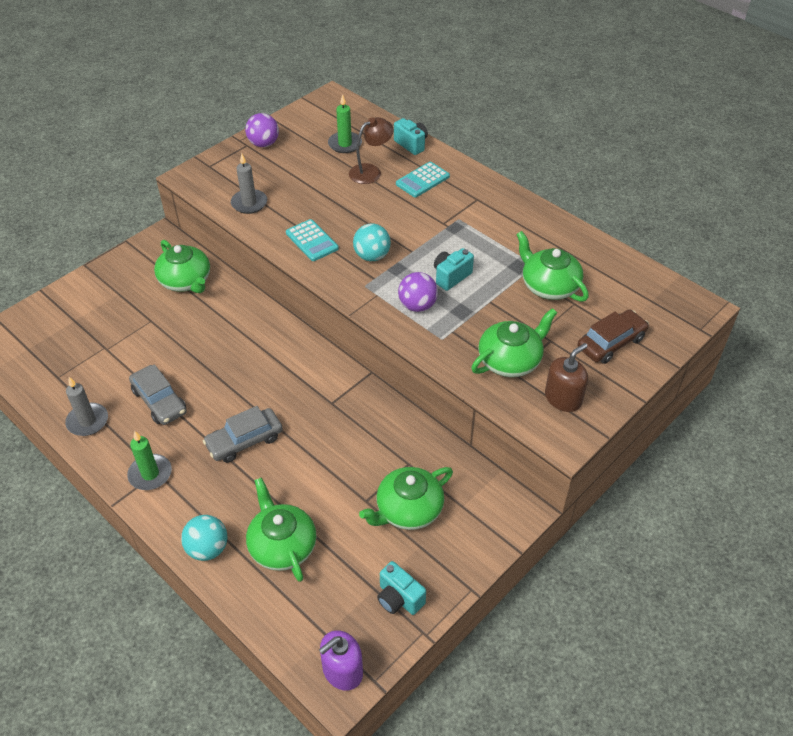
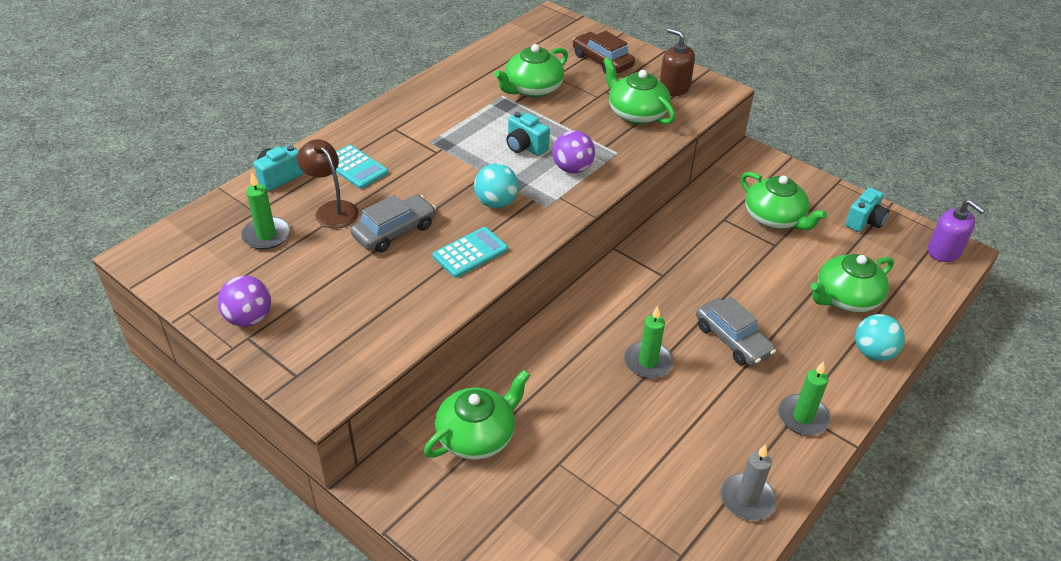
camera: 95 degrees left, 5 degrees down
(159, 401) = (696, 427): grey car -> grey car (395, 231)
(231, 380) = (648, 362): none -> green candle
(249, 203) = (392, 319): grey candle -> none

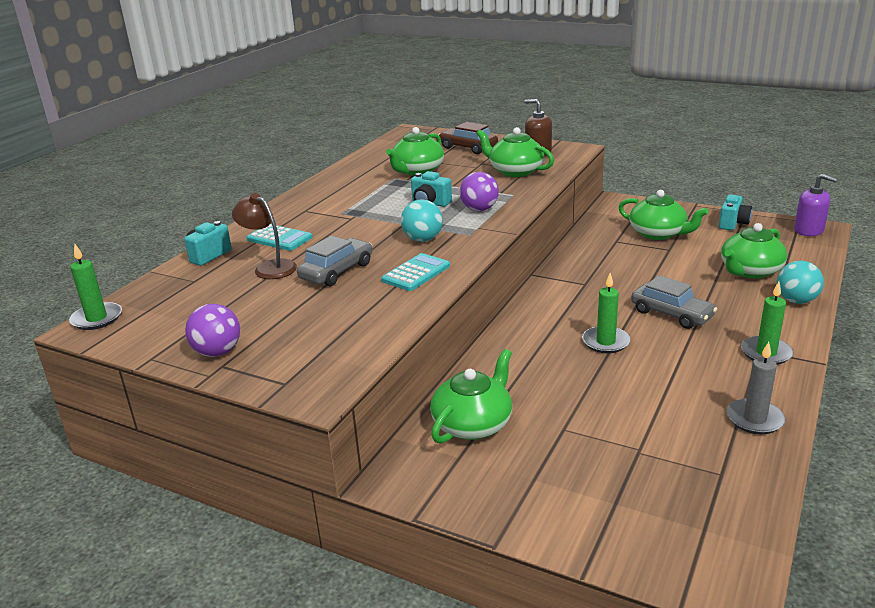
camera: 10 degrees left, 15 degrees down
(266, 235) = (211, 294): green candle -> green candle (97, 318)

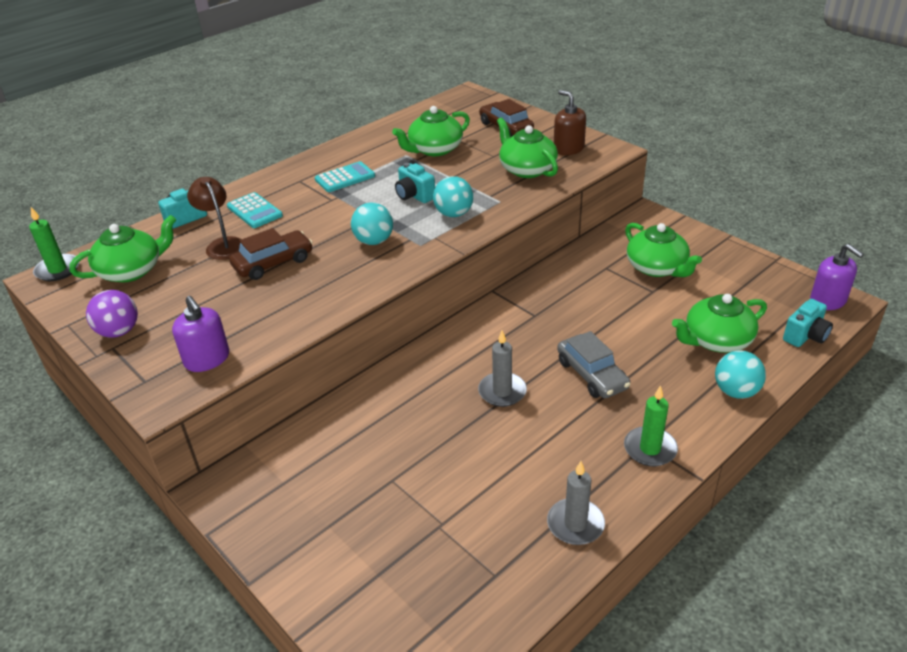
camera: 20 degrees right, 10 degrees up
(337, 271) = (273, 263): grey car -> brown car
(337, 353) = (207, 359): none -> purple soap dispenser
(416, 273) = (337, 282): turquoise calculator -> turquoise calculator (345, 178)
(473, 424) = (319, 451): green teapot -> green teapot (132, 270)
(479, 209) = (453, 214): purple ball -> turquoise ball
(605, 342) = (502, 391): green candle -> grey candle
(733, 224) = (748, 272): turquoise camera -> turquoise camera (805, 336)

